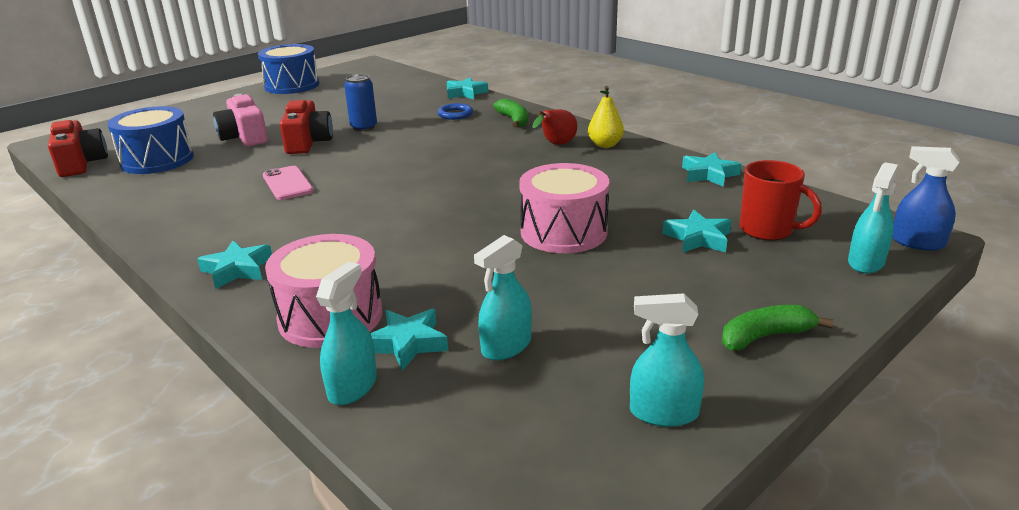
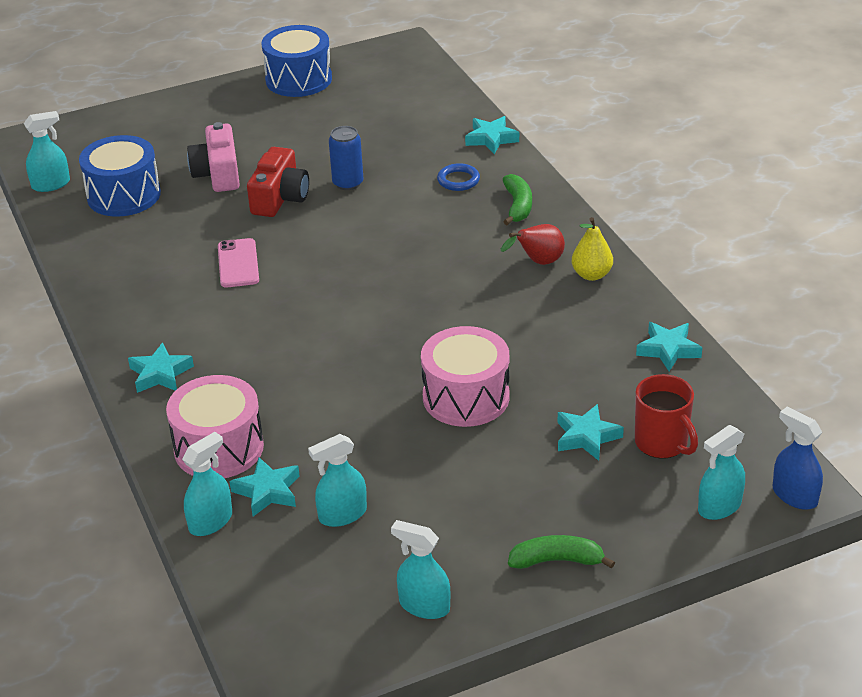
camera: 20 degrees right, 10 degrees up
(81, 163) = (51, 184): red camera -> turquoise spray bottle

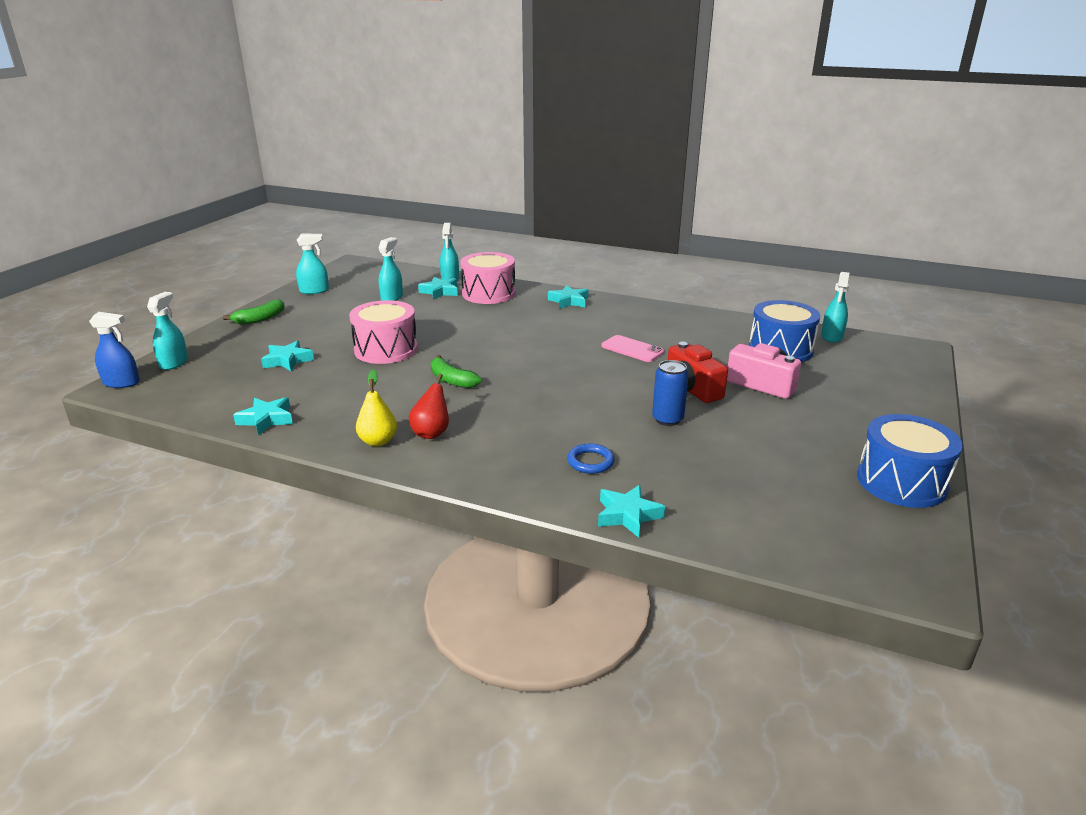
camera: 135 degrees right, 10 degrees down
(517, 206) = (508, 464): green banana -> green banana (452, 380)
(662, 443) = (233, 374): red mug -> none

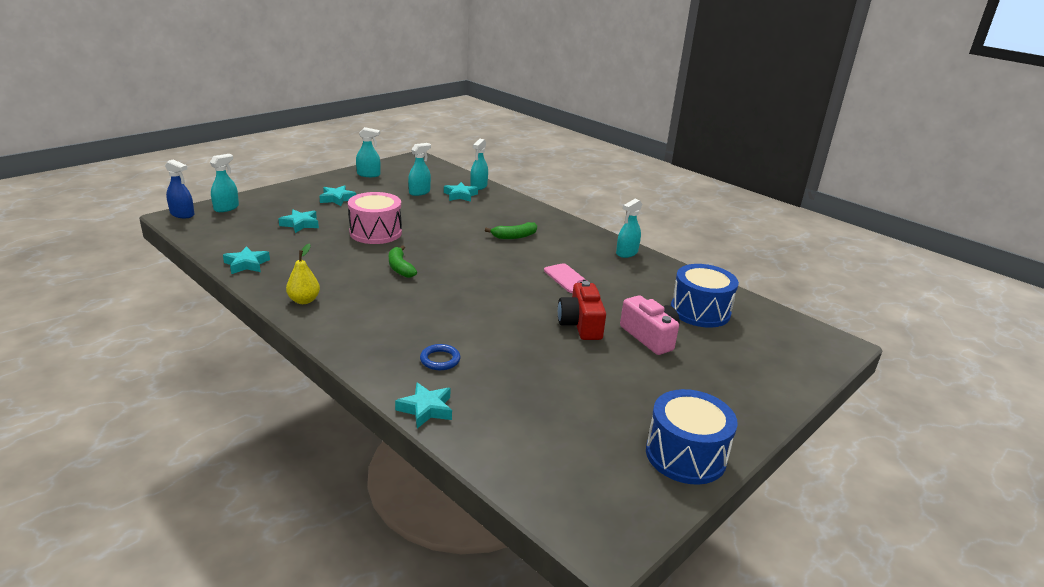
camera: 20 degrees right, 0 degrees up
(260, 319) = (311, 188): green banana -> green banana (514, 236)
(432, 431) = (348, 303): red pear -> none
(488, 293) = (496, 205): pink drum -> none
(569, 301) = (556, 226): turquoise star -> turquoise star (337, 199)
(667, 419) = (536, 344): blue can -> none
(831, 337) = (762, 312): turquoise spray bottle -> turquoise spray bottle (626, 253)

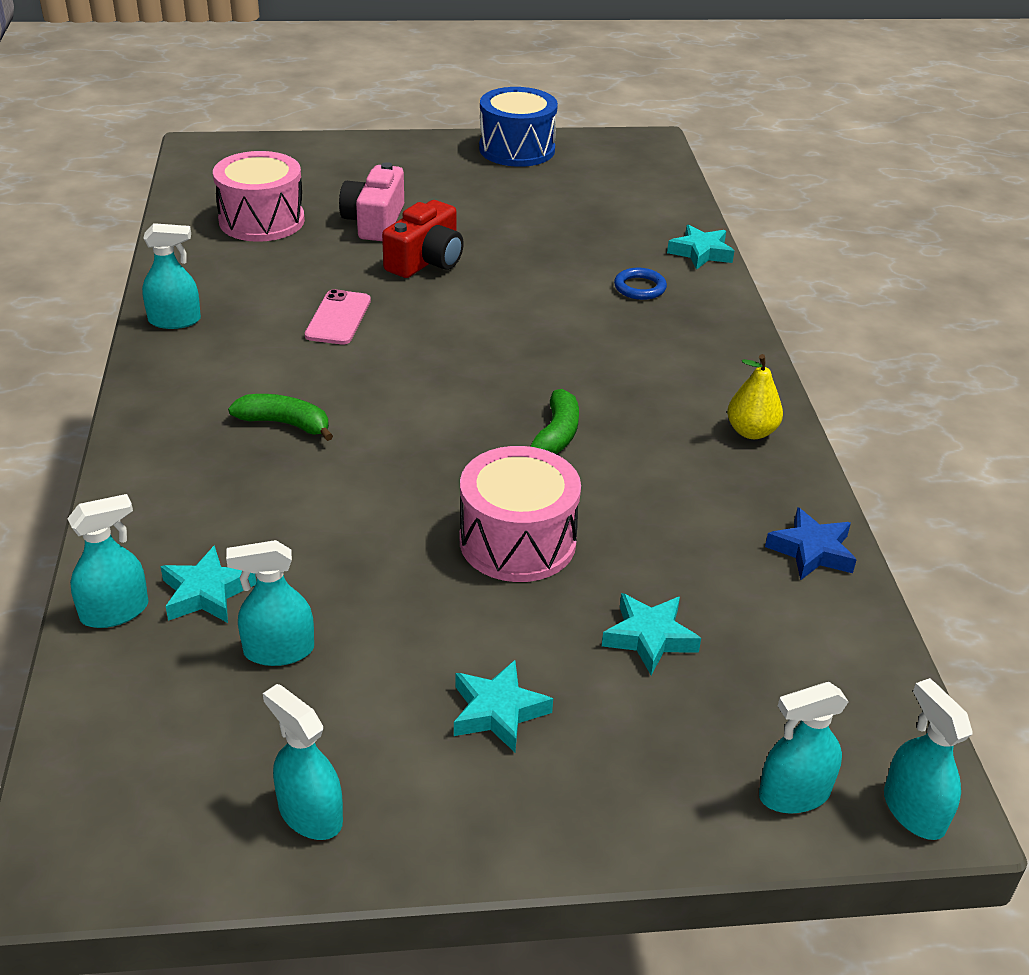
camera: 140 degrees left, 10 degrees up
(182, 214) = (913, 811): blue spray bottle -> turquoise spray bottle
(247, 264) = (811, 551): turquoise star -> blue star
(700, 311) = (262, 220): blue drum -> pink drum

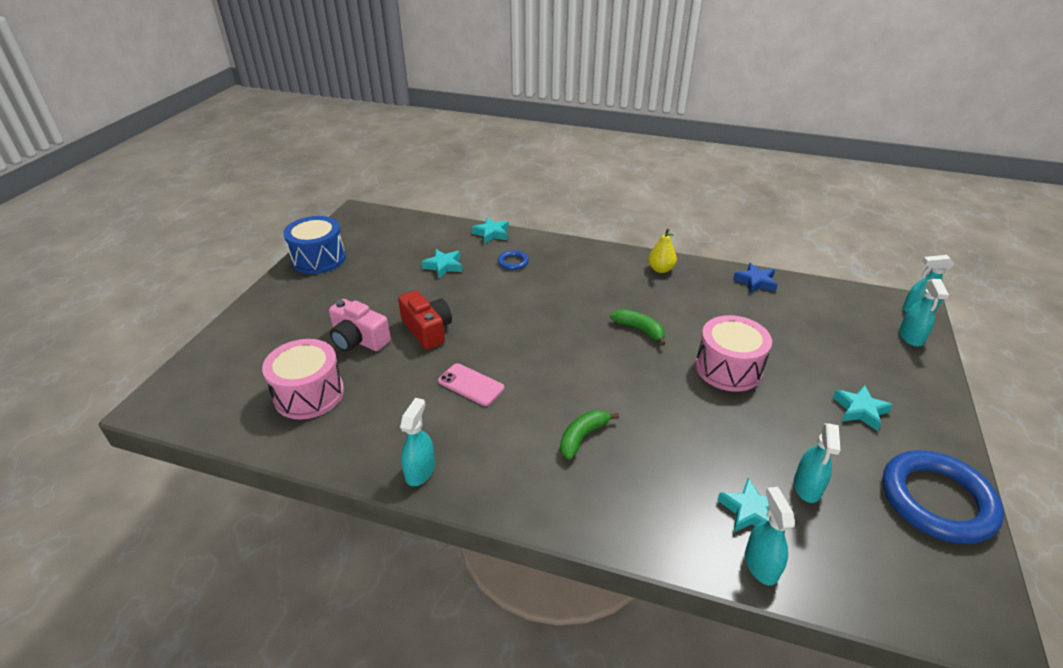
camera: 65 degrees left, 0 degrees up
(310, 814) = (937, 500): turquoise spray bottle -> blue ring
(649, 638) = (810, 346): turquoise star -> turquoise star (443, 266)

